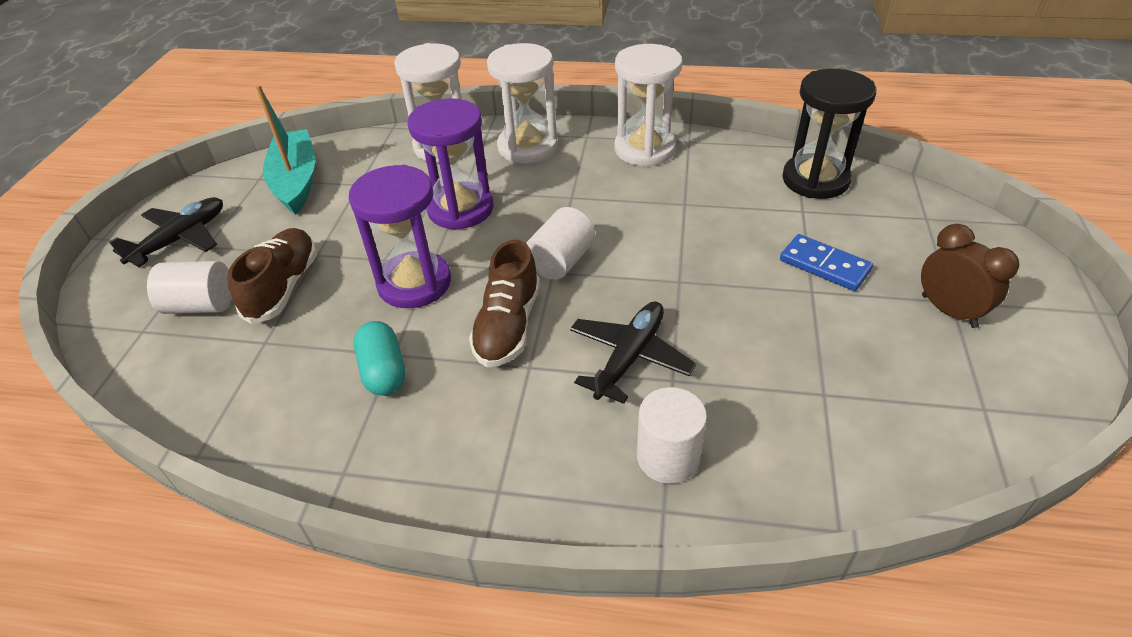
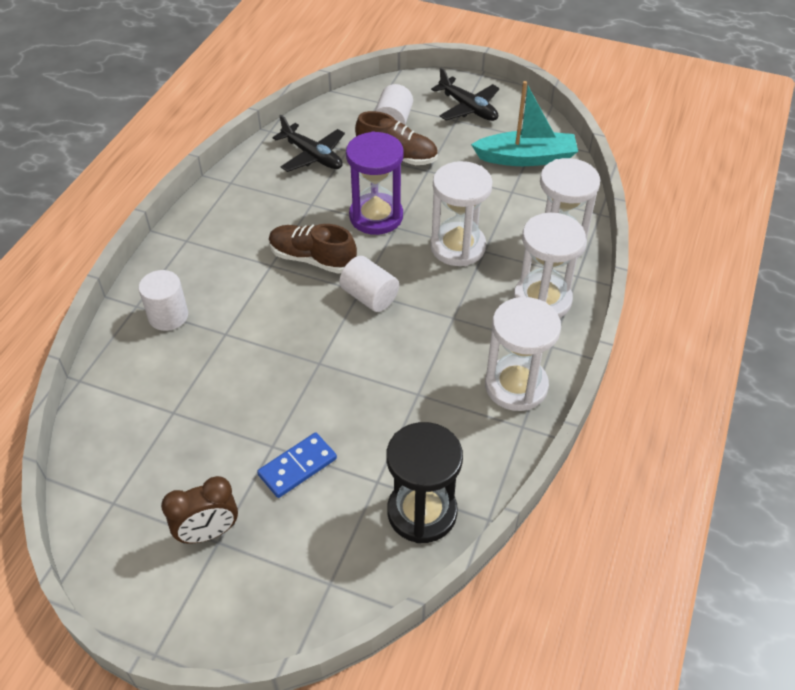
camera: 100 degrees right, 5 degrees up
(383, 371) = (298, 199): turquoise capsule -> none
(460, 209) = (458, 247): purple hourglass -> white hourglass
(630, 357) = (255, 316): black plane -> black plane (313, 156)

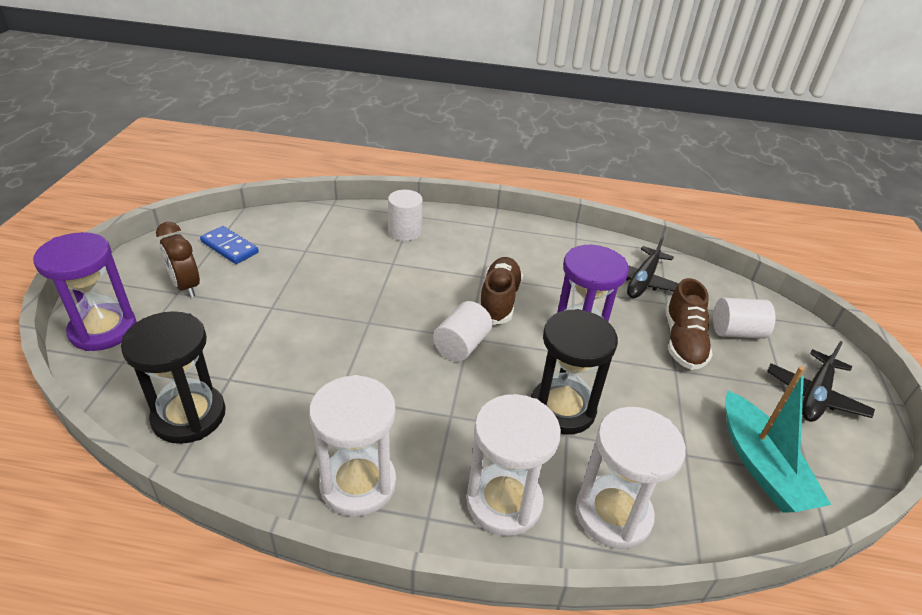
camera: 75 degrees right, 10 degrees down
(269, 612) = (103, 330): none -> purple hourglass
(297, 467) = (248, 325): blue domino -> blue domino (229, 247)
(458, 247) = (562, 409): white hourglass -> black hourglass

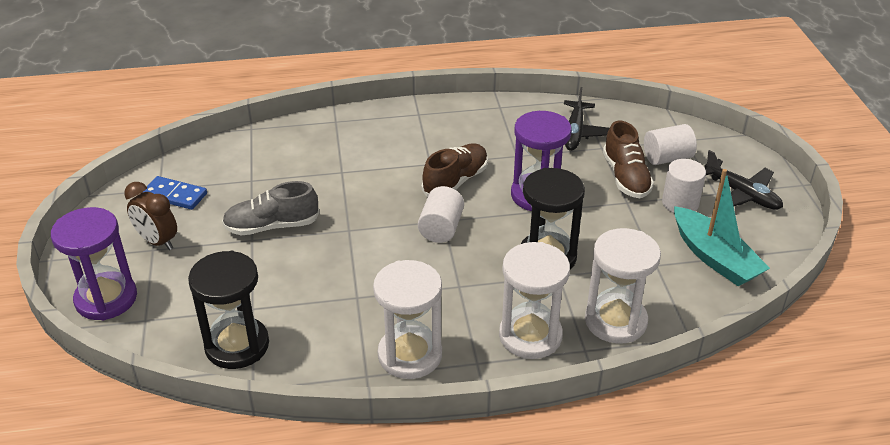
camera: 15 degrees left, 0 degrees up
(297, 299) = (272, 226): none -> grey shoe
(405, 232) = (337, 139): white cylinder -> white cylinder (680, 203)
(499, 300) = (455, 181): brown shoe -> brown shoe turned 45 degrees clockwise
(815, 396) = (742, 194): black plane -> black plane turned 60 degrees counterclockwise

